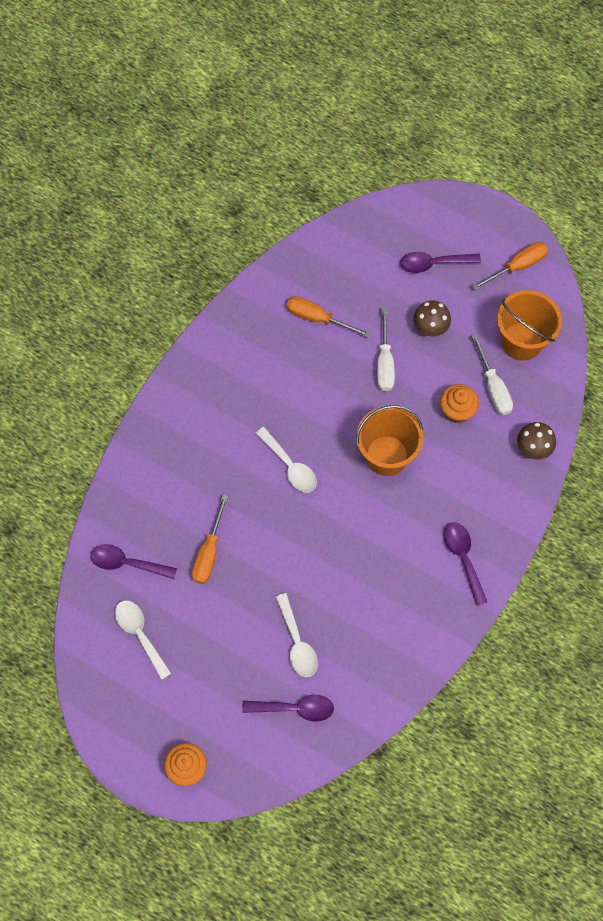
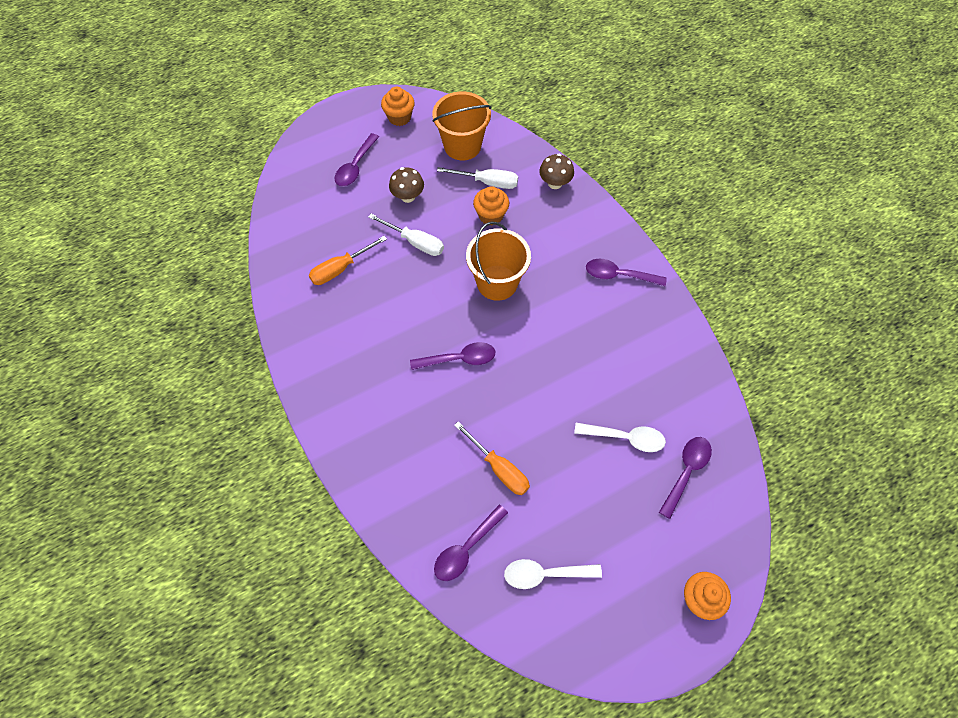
camera: 60 degrees left, 5 degrees down
(290, 466) = (459, 359): white spoon -> purple spoon
(517, 266) = (399, 117): orange screwdriver -> orange cupcake

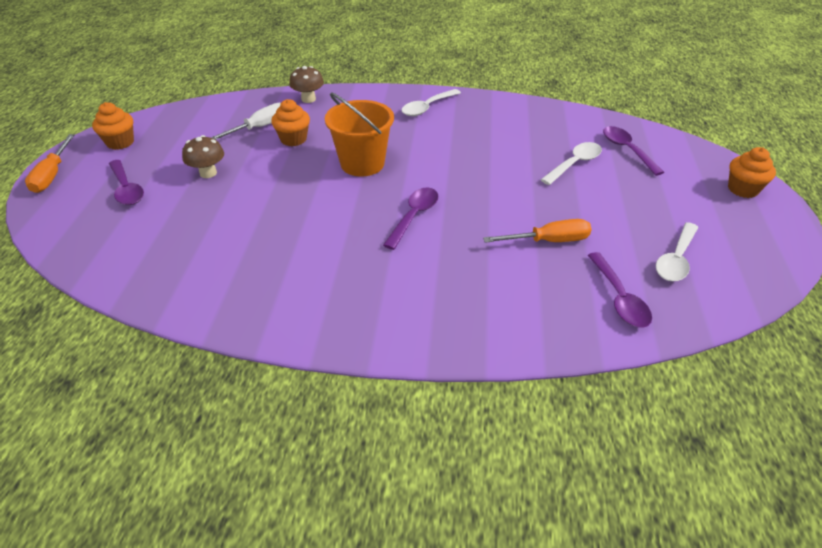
camera: 55 degrees left, 20 degrees down
(340, 269) = (224, 249): orange screwdriver -> orange screwdriver (52, 175)
(415, 242) = (261, 189): white screwdriver -> none
(462, 146) = (205, 124): orange bucket -> none
(618, 275) = (427, 107): purple spoon -> white spoon

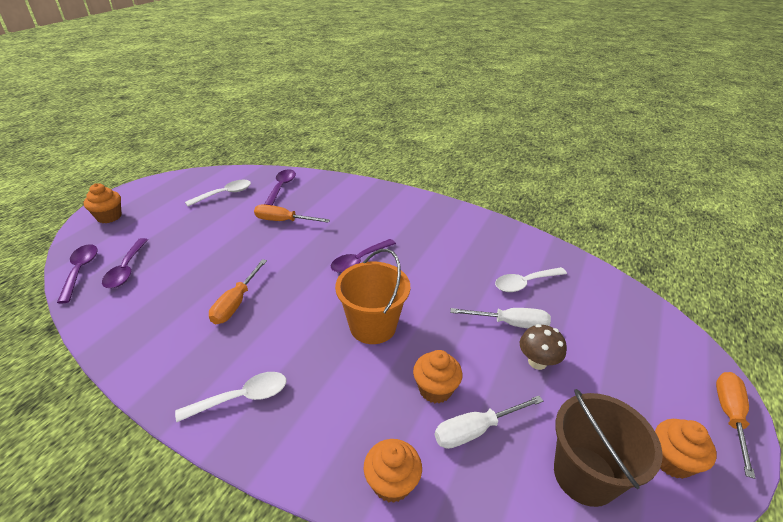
camera: 160 degrees left, 5 degrees down
(127, 189) = (623, 364): purple spoon -> purple spoon (80, 271)
(186, 125) = (584, 475): none -> brown bucket
(231, 196) = (510, 323): none -> white screwdriver
(308, 99) = (392, 483): brown mushroom -> orange cupcake
(495, 151) = (236, 303): none -> orange screwdriver
(574, 164) = (188, 269): white spoon -> white spoon (525, 283)

